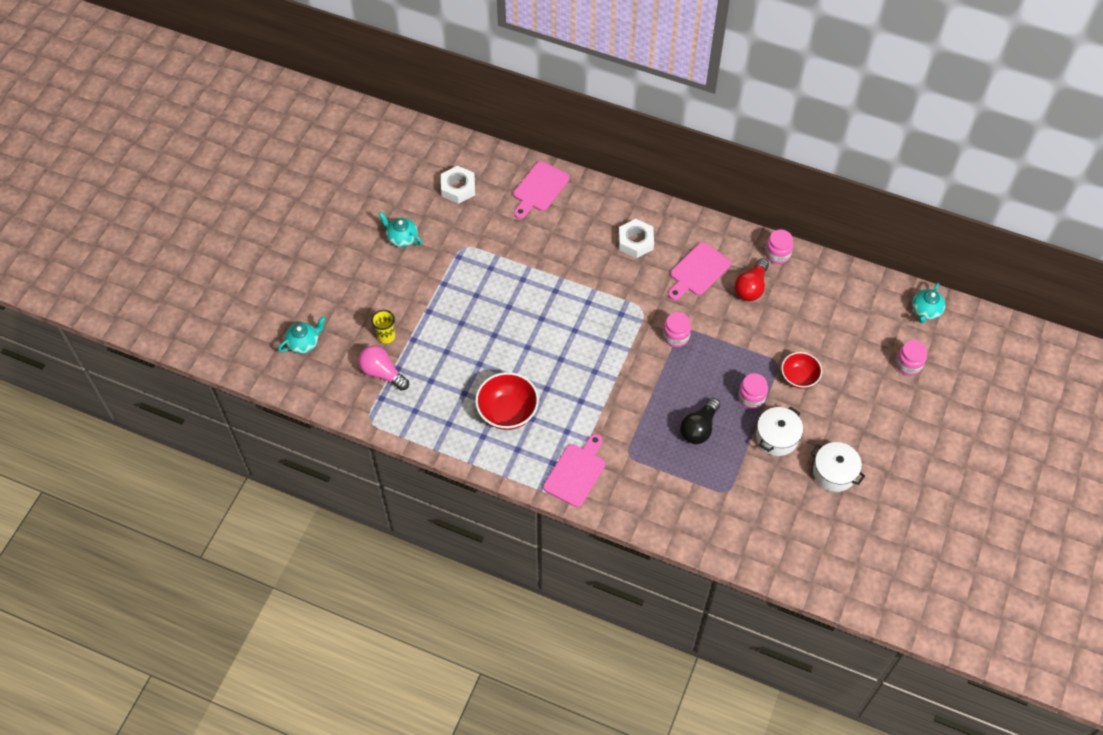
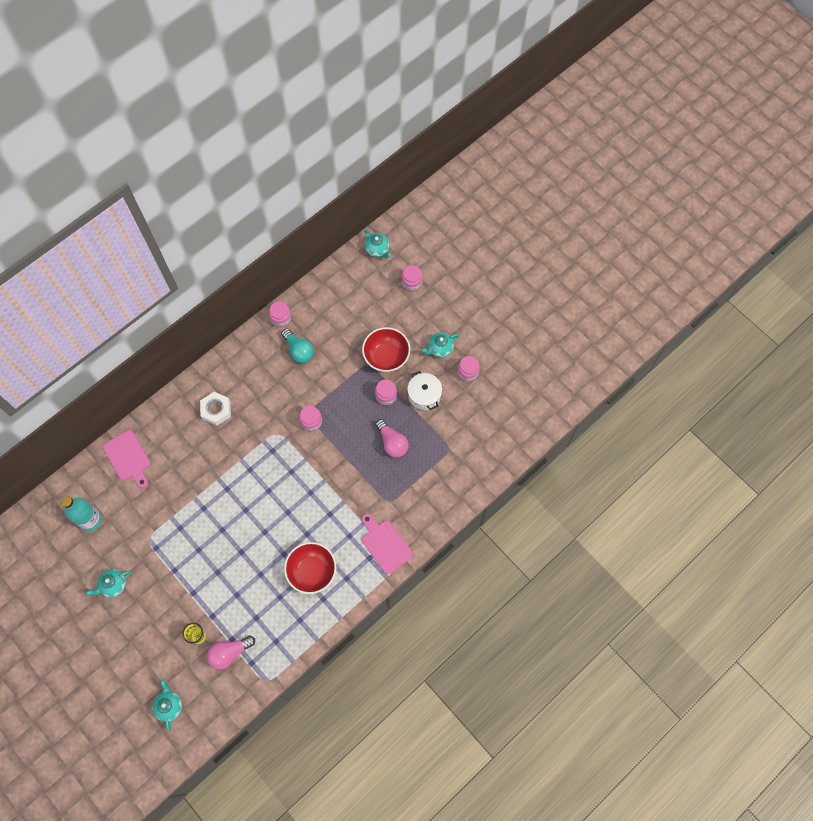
camera: 65 degrees left, 10 degrees up
(458, 188) = (90, 520): white nut -> turquoise bottle
(698, 271) = (266, 379): pink cutting board -> none
(699, 428) = (392, 442): black light bulb -> pink light bulb
(751, 287) = (299, 350): red light bulb -> turquoise light bulb
(799, 377) = (386, 357): red bowl -> red bowl, size x1.53
(834, 472) = (468, 372): white pot -> pink jar
(845, 429) = (440, 348): none -> turquoise teapot

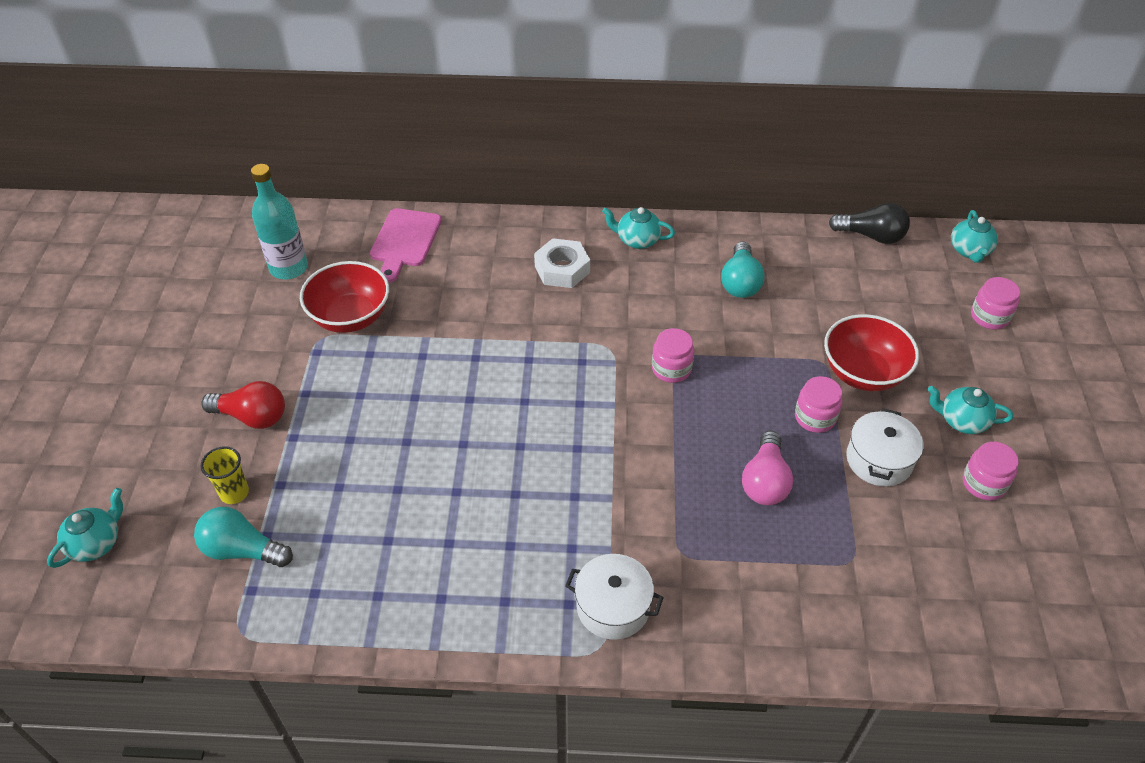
camera: 45 degrees right, 20 degrees down
(113, 585) = (223, 351): turquoise teapot -> turquoise teapot (637, 240)
(165, 600) = (252, 416): none -> red light bulb
(229, 653) = (242, 550): pink light bulb -> turquoise light bulb
(281, 319) = (752, 236): pink jar -> none
(312, 571) = (467, 547): red bowl -> red bowl (350, 317)
(331, 275) = (871, 236): none -> black light bulb
(385, 544) = (613, 607): pink cutting board -> white pot

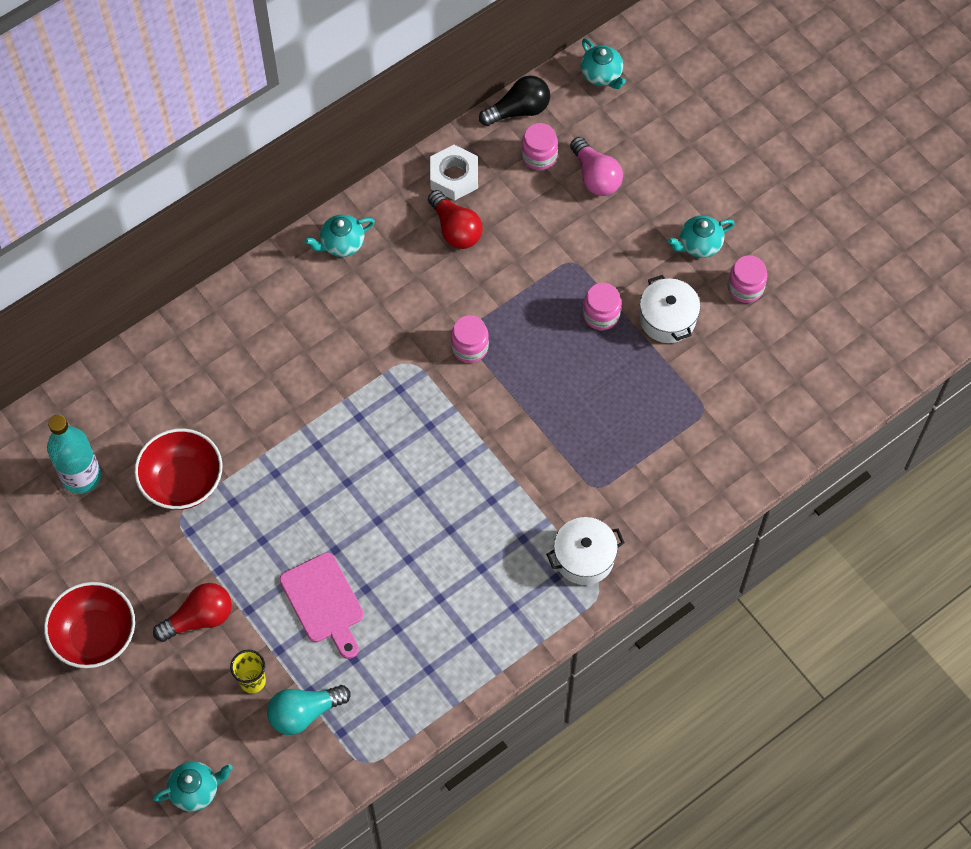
camera: 40 degrees left, 15 degrees up
(96, 543) = (195, 790): turquoise teapot -> turquoise teapot turned 75 degrees clockwise
(404, 241) = (152, 381): pink cutting board -> pink cutting board (324, 602)
(562, 269) = (307, 315): white nut -> white nut (454, 176)
(740, 282) = (455, 229): turquoise light bulb -> red light bulb
(765, 481) = (606, 392): pink light bulb -> pink light bulb (595, 176)
(863, 373) = (606, 251): red bowl -> red bowl (96, 636)
(989, 317) = (657, 133): pink jar -> pink jar (539, 156)

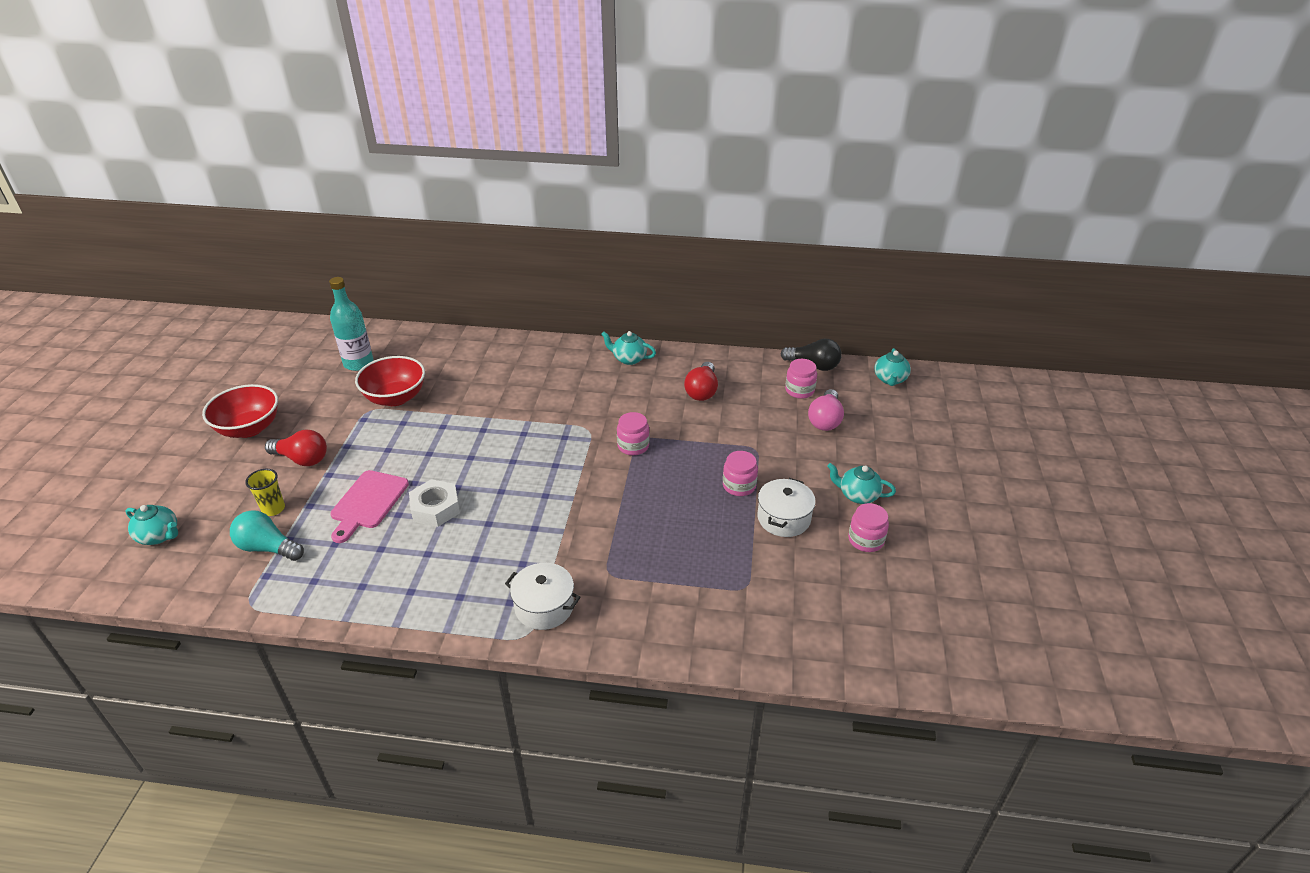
camera: 45 degrees right, 25 degrees down
(454, 176) = (734, 370): white nut -> white nut (435, 508)

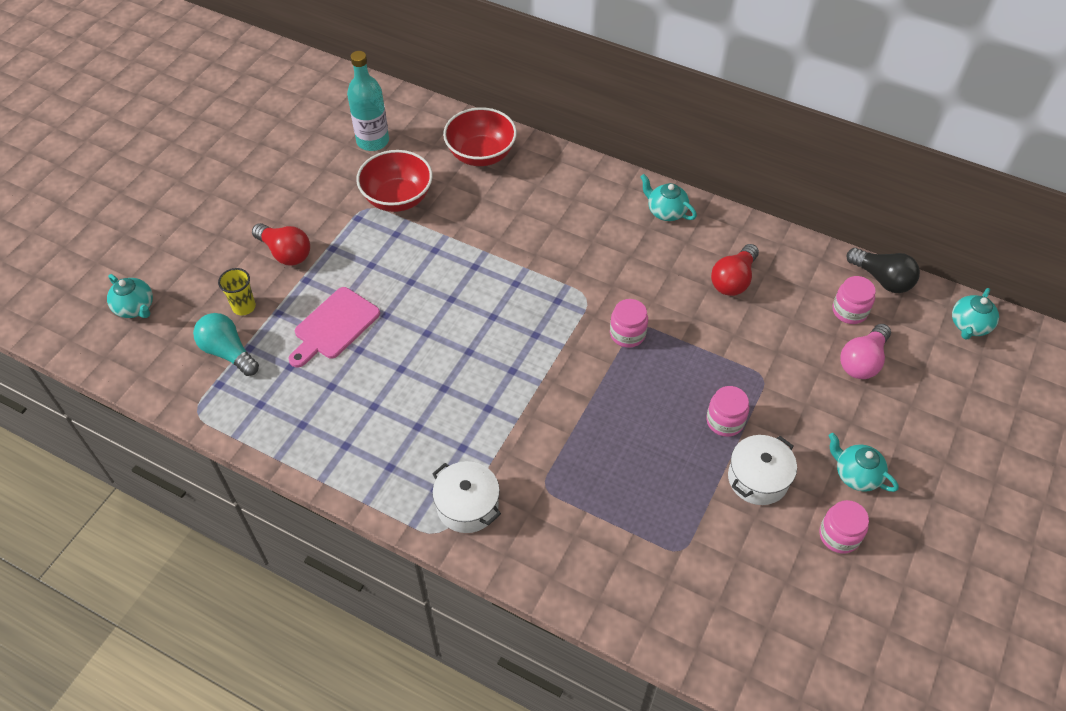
camera: 20 degrees right, 15 degrees up
(249, 428) = (245, 199): red bowl -> red bowl (481, 154)
(435, 508) = (397, 353): white nut -> none

